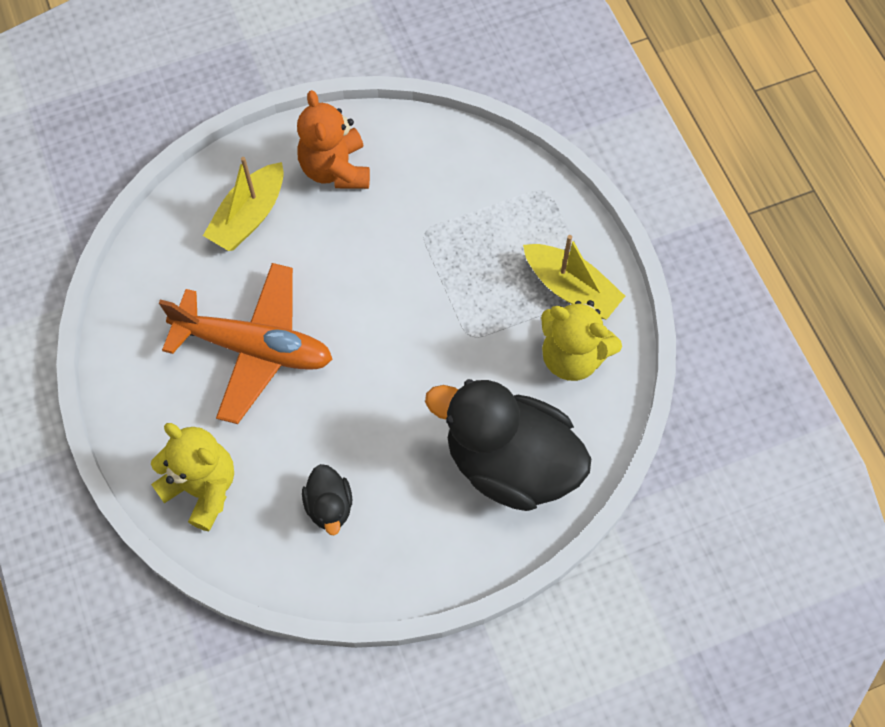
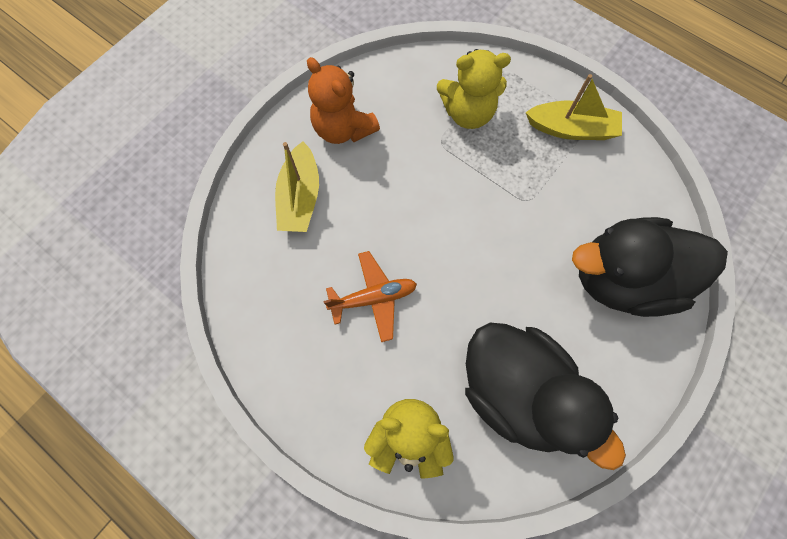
camera: 30 degrees left, 5 degrees up
(254, 348) = (373, 298): orange plane -> orange plane, size x0.59
(329, 506) = (518, 392): black duck -> black duck, size x2.25
(572, 356) = (607, 176): yellow teddy bear -> yellow teddy bear (468, 113)

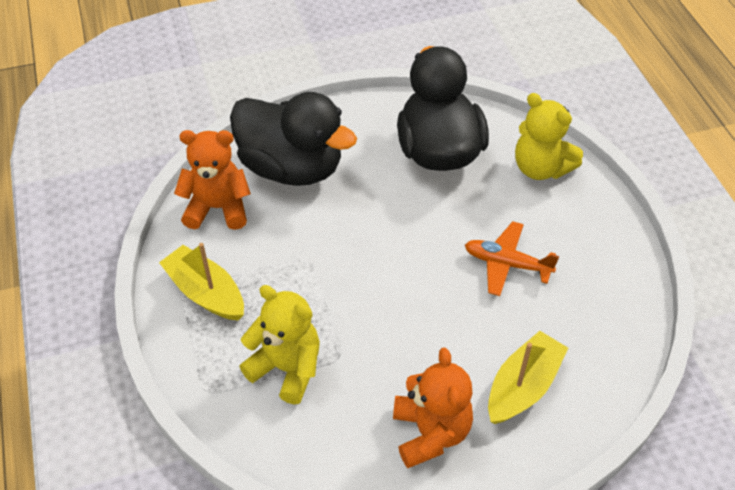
camera: 145 degrees left, 20 degrees down
(637, 200) = (218, 208): none -> orange teddy bear

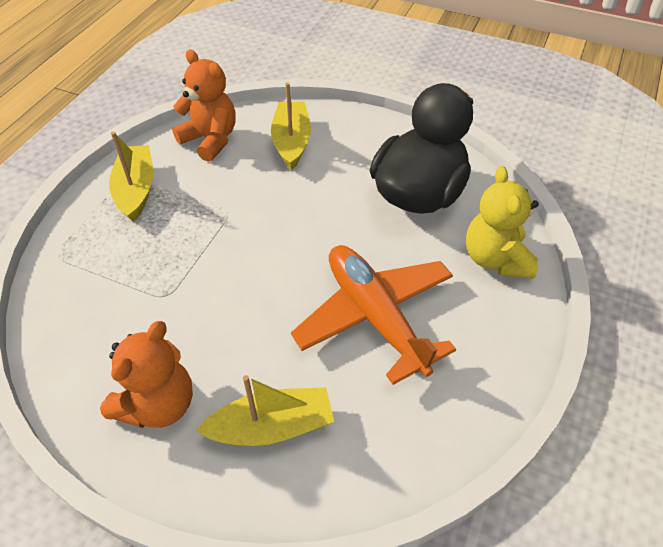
camera: 40 degrees right, 0 degrees up
(286, 368) = (122, 277): yellow teddy bear -> none
(291, 168) = (291, 142): black duck -> yellow boat
(506, 264) = (375, 316): orange plane -> orange plane, size x1.69

